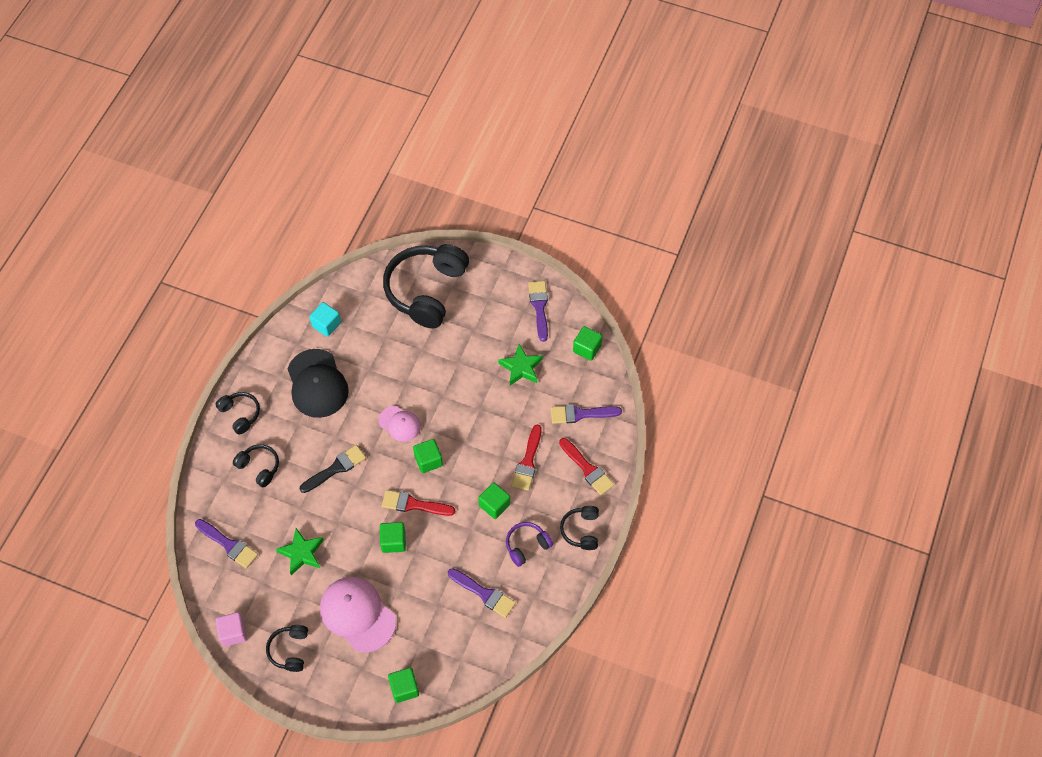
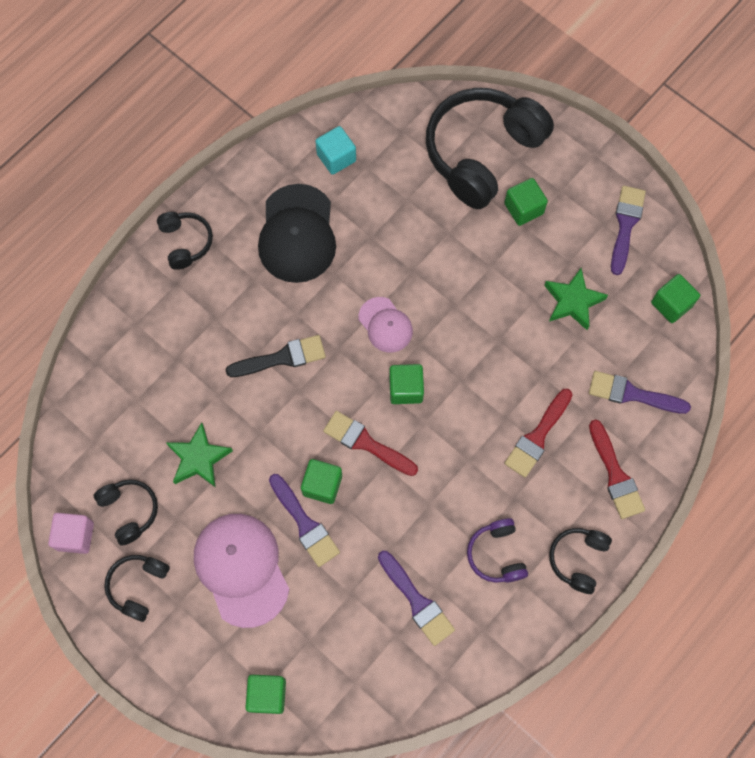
camera: 20 degrees right, 10 degrees up
(228, 544) = (110, 414): purple brush -> purple brush (305, 524)
(259, 467) = (185, 322): black headphones -> black headphones (129, 511)
(494, 505) = (472, 482): green cube -> green cube (523, 208)
(527, 546) = (496, 554): purple headphones -> purple headphones turned 90 degrees counterclockwise

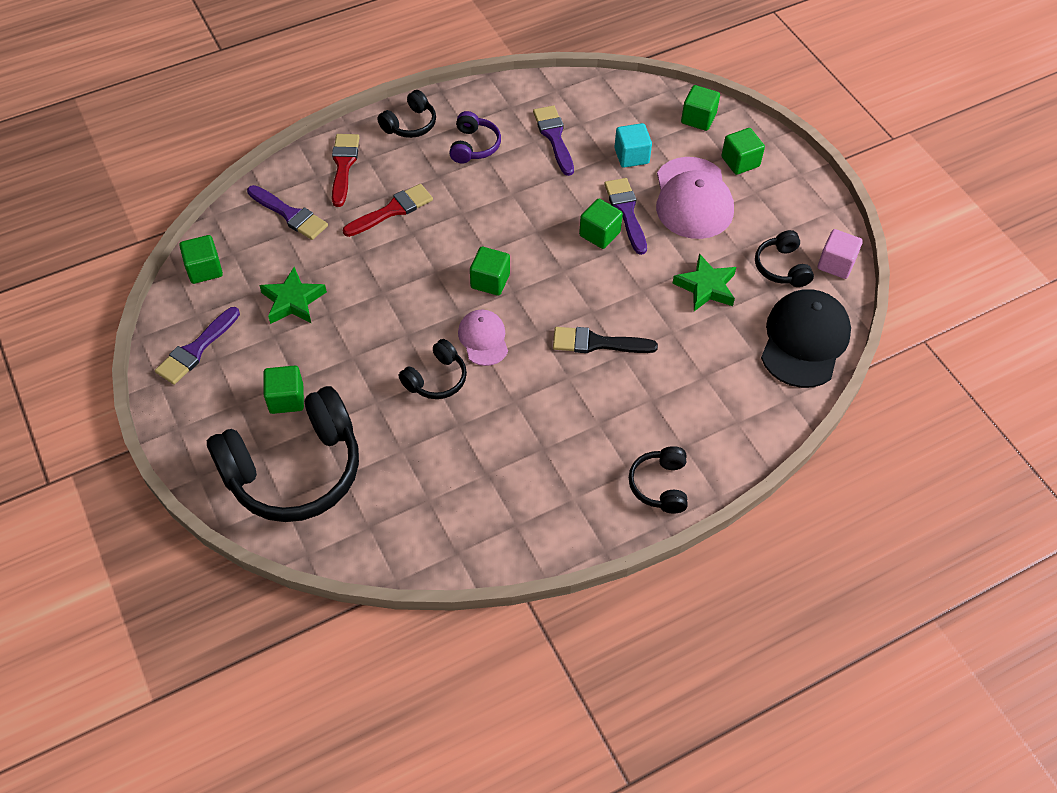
camera: 160 degrees left, 15 degrees down
(138, 586) = (786, 213): black headphones -> black headphones (436, 379)
(204, 643) = (740, 162): none -> green cube
(297, 234) = (535, 453): black cap -> black cap (804, 340)
(336, 158) = (457, 521): turquoise cube -> turquoise cube (631, 156)
(366, 443) = (547, 252): red brush -> none

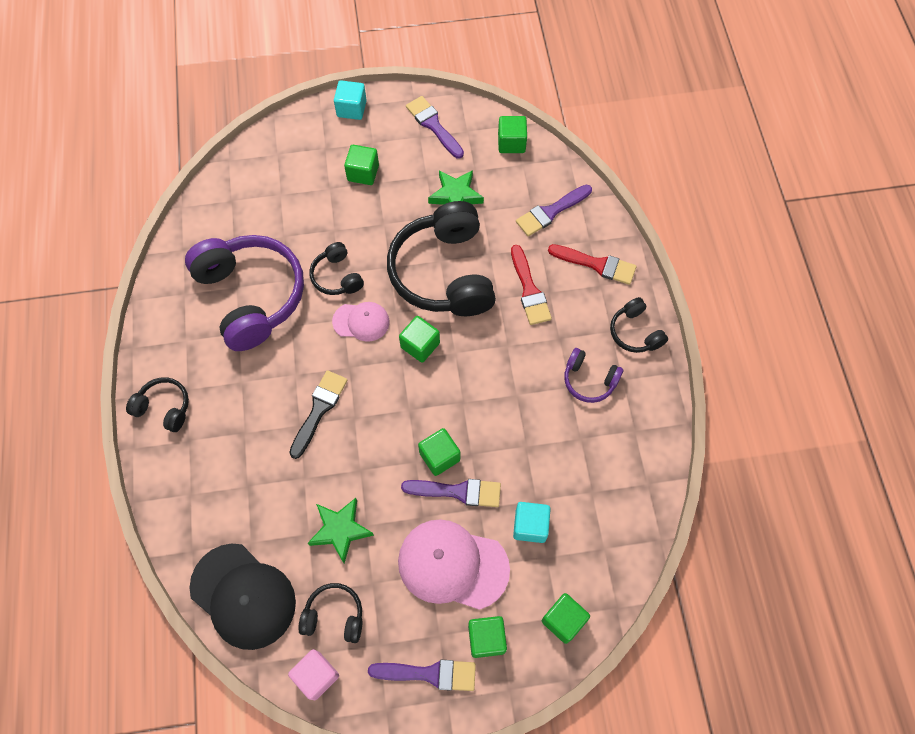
camera: 110 degrees right, 10 degrees up
(189, 442) = (351, 109): none -> turquoise cube
(294, 470) = (299, 166): black headphones -> black headphones (444, 272)
(493, 453) = (251, 296): none -> purple headphones
(554, 137) = (579, 458): purple brush -> purple brush (429, 674)

